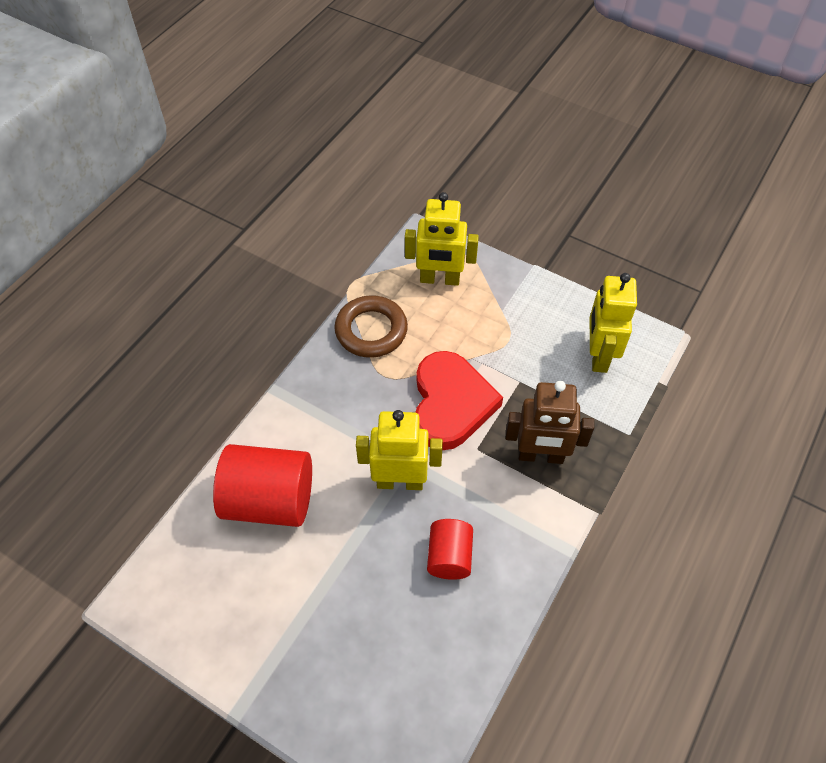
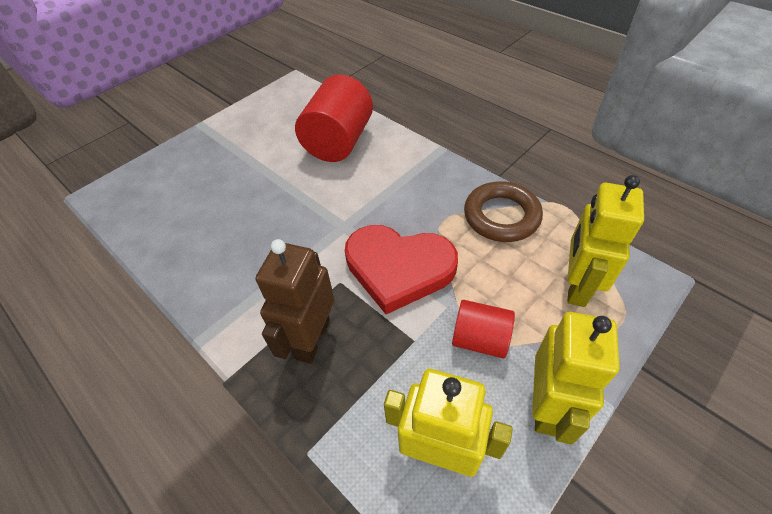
camera: 105 degrees right, 5 degrees down
(400, 481) = (326, 218): yellow robot -> yellow robot (547, 406)
(449, 557) = (242, 242): red cylinder -> red cylinder (480, 339)

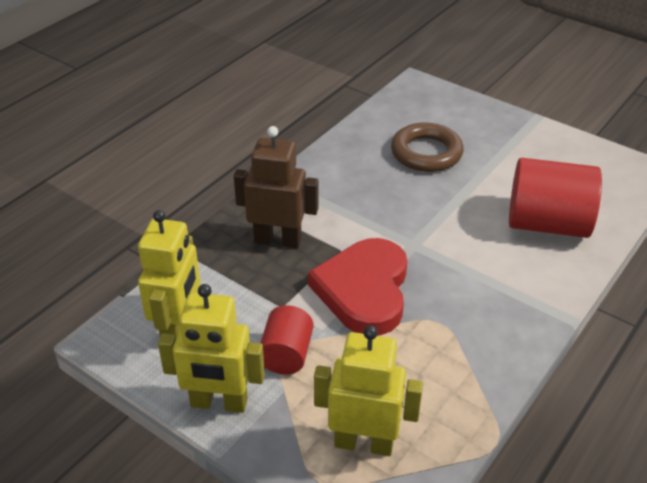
camera: 80 degrees right, 10 degrees down
(501, 216) = (460, 377): brown ring -> brown ring (426, 153)

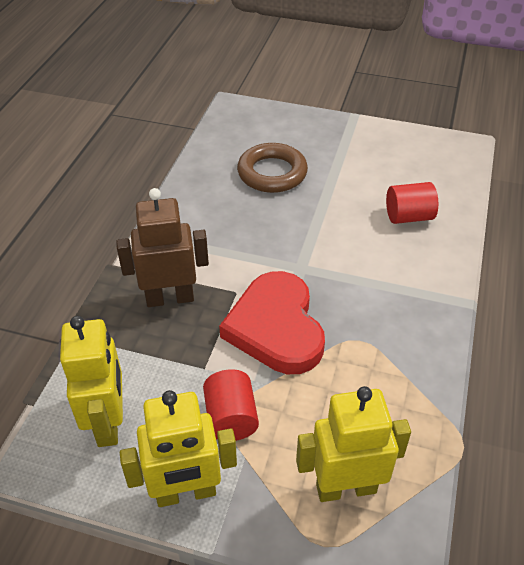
camera: 20 degrees left, 5 degrees up
(547, 224) = (408, 217): red cylinder -> red cylinder, size x0.57

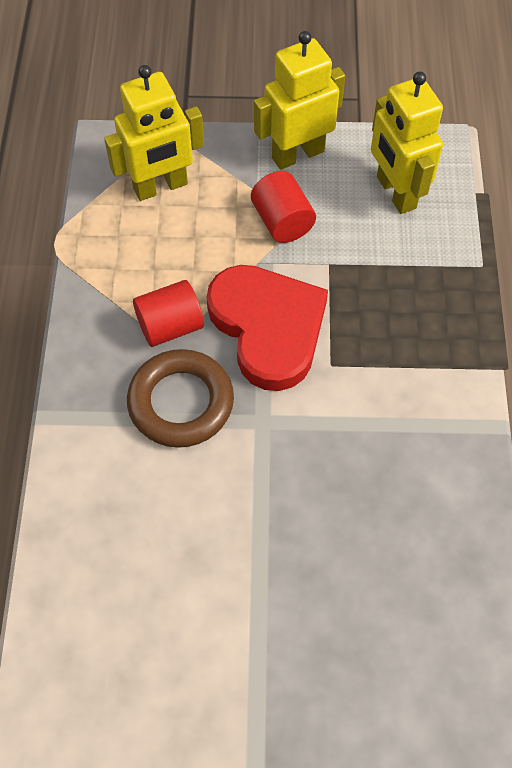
camera: 165 degrees right, 15 degrees up
(170, 298) = (405, 337): brown robot -> none
(272, 173) = (358, 603): brown ring -> brown ring (181, 402)
(408, 217) = (126, 555): red cylinder -> red cylinder (170, 326)

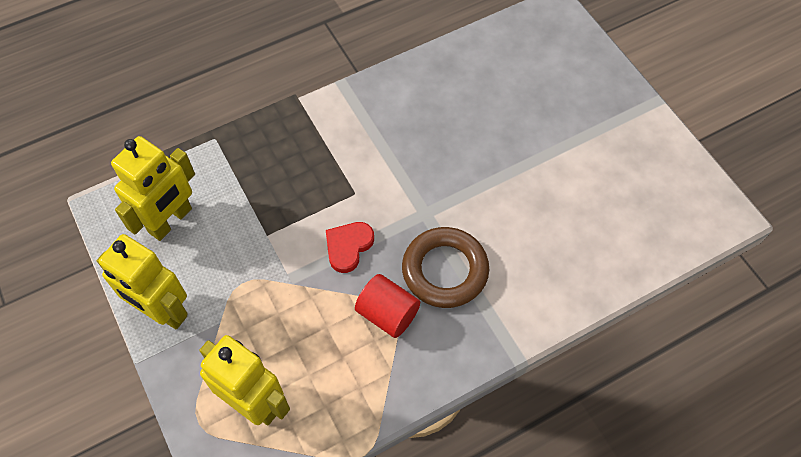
camera: 120 degrees left, 0 degrees up
(268, 328) = (348, 247): red heart -> red heart, size x0.48
(282, 221) = (242, 287): red cylinder -> none

